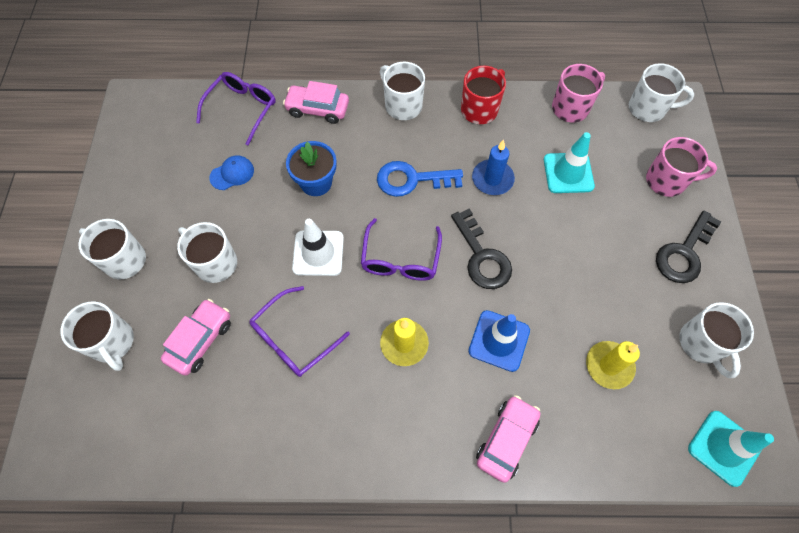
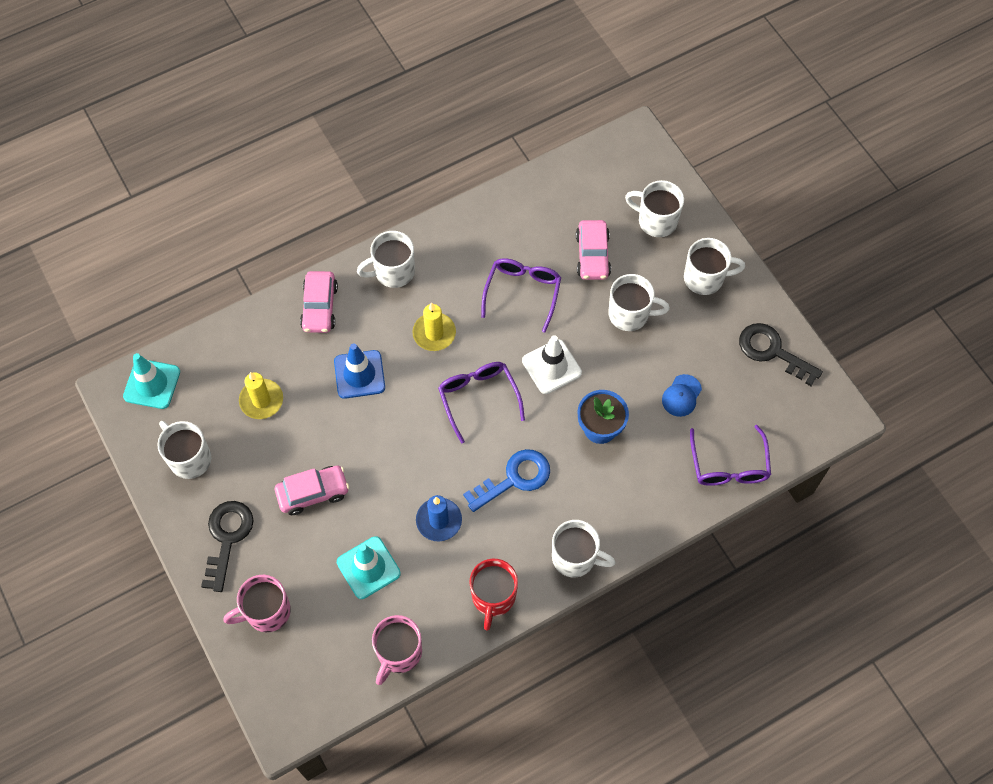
camera: 150 degrees right, 0 degrees up
(318, 109) = (656, 506): pink car -> pink car (313, 493)
(482, 257) = (409, 437): black key -> black key (772, 351)
(648, 108) = (315, 698): white mug -> white mug (393, 272)

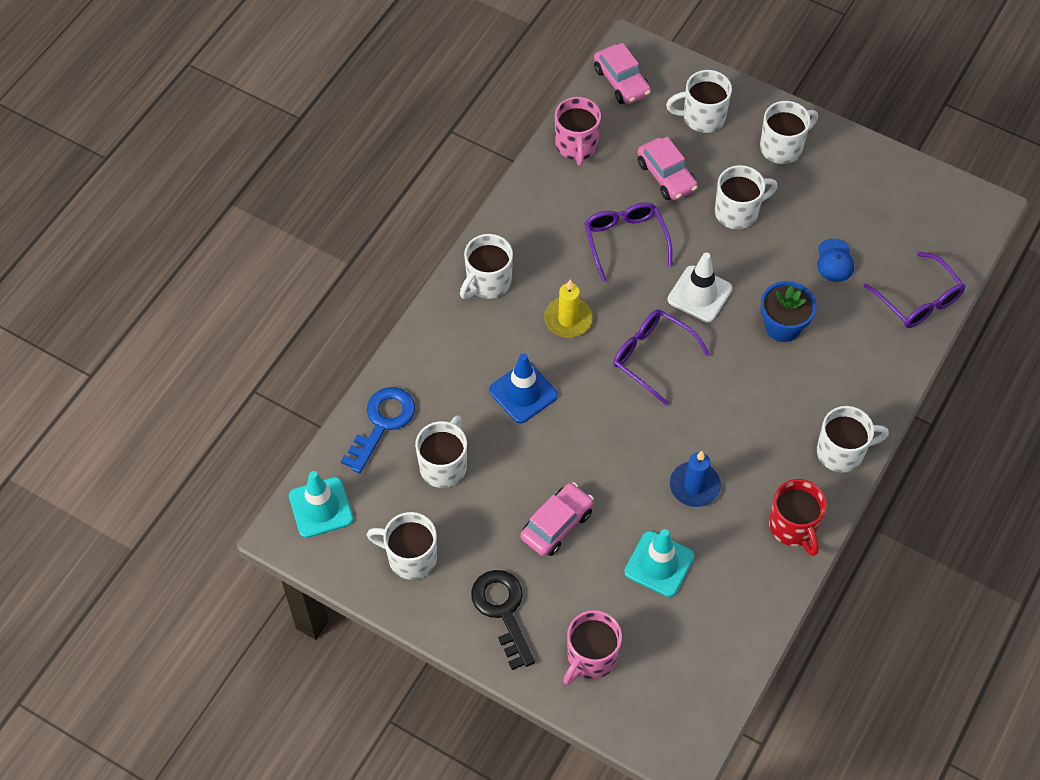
camera: 30 degrees left, 5 degrees down
(261, 400) = (444, 466): yellow candle -> white mug
(319, 307) = (439, 350): pink car -> pink car (621, 82)
(399, 653) = (742, 624): pink mug -> pink mug (576, 145)
(514, 478) = (737, 411): blue key -> blue key (382, 423)
(772, 351) = (886, 182): black key -> none

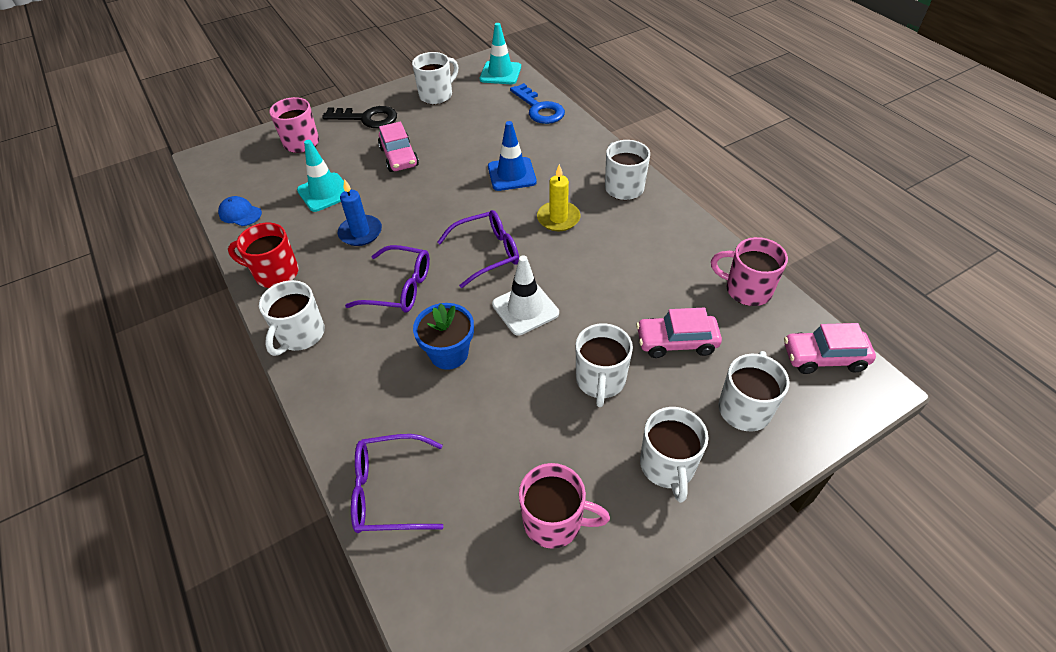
camera: 120 degrees right, 10 degrees down
(444, 466) = (486, 124): white mug -> none
(625, 241) = (615, 281): purple glasses -> purple glasses (400, 288)
(834, 261) = (489, 436): blue cap -> blue cap (240, 213)
(867, 194) = (554, 521): none -> pink mug

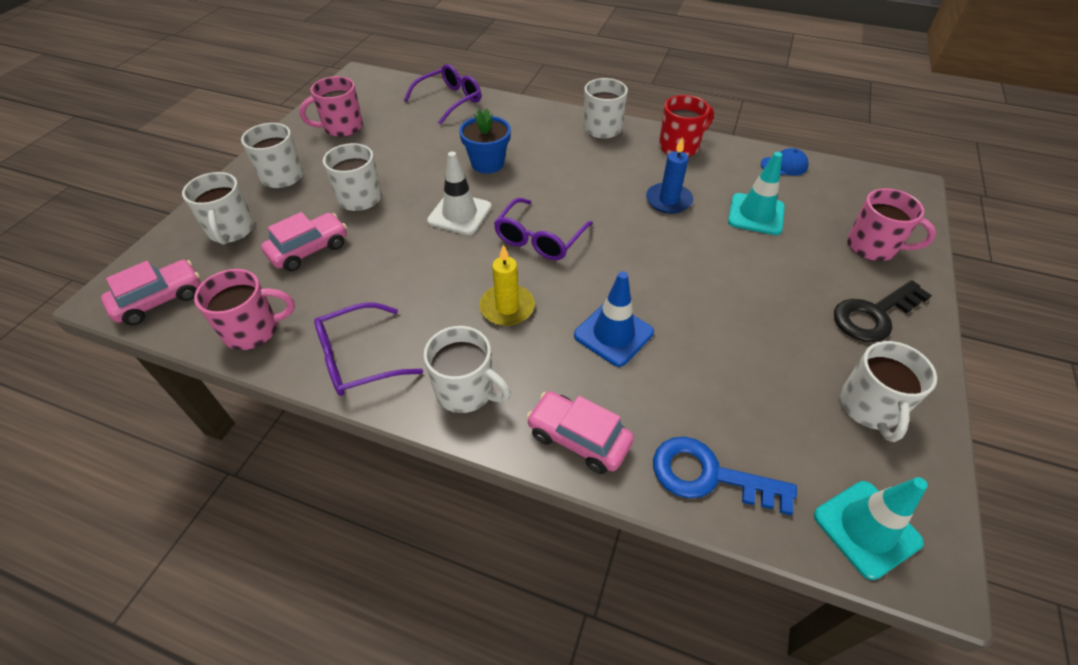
camera: 140 degrees right, 0 degrees up
(399, 157) = (756, 286): pink car -> pink car (578, 438)
(400, 288) = (576, 181): purple glasses -> purple glasses (358, 359)

